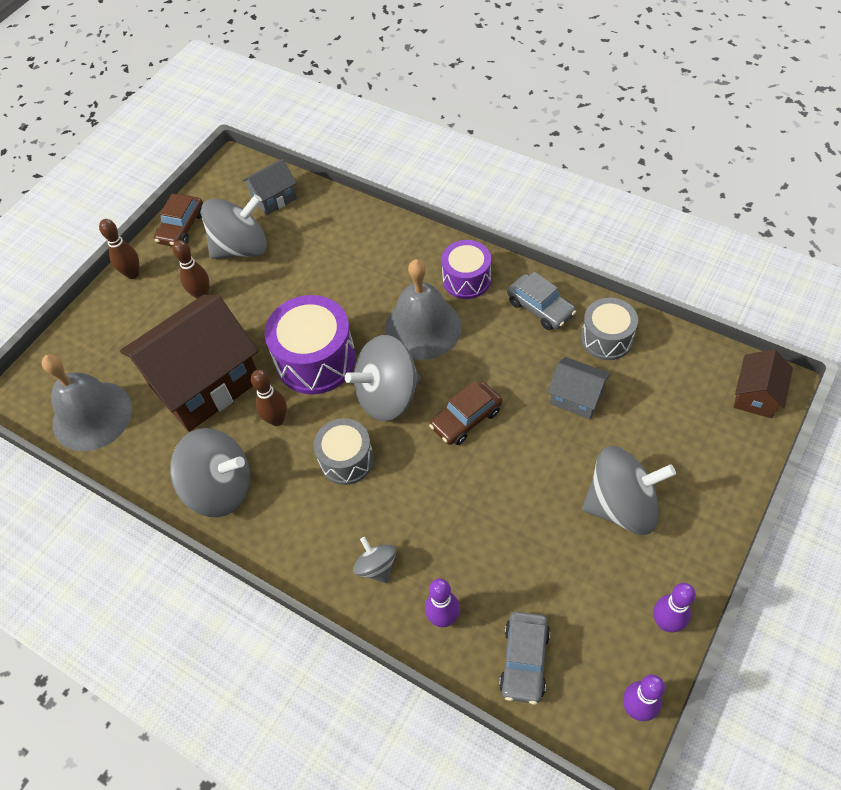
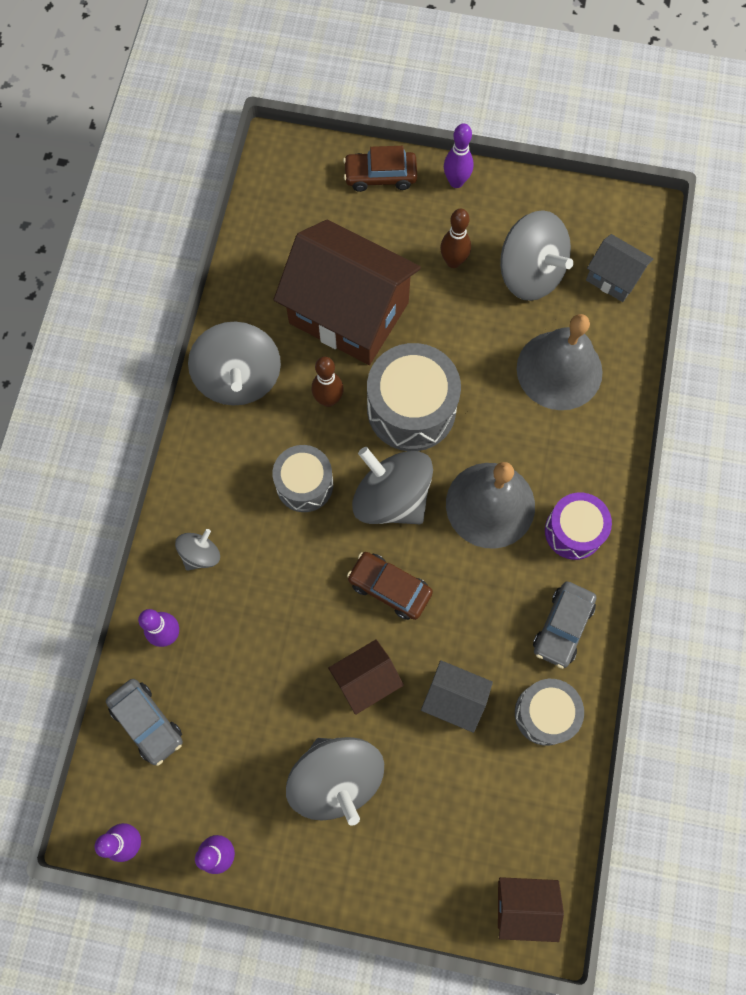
camera: 65 degrees right, 15 degrees up
(92, 415) = (279, 227): grey bell -> grey bell (559, 370)
(133, 274) = (456, 182): brown bowling pin -> purple bowling pin
(182, 227) = (535, 200): brown car -> brown car (380, 176)
(316, 360) = (411, 409): purple drum -> grey drum
(524, 660) = (147, 722): grey car -> grey car turned 120 degrees counterclockwise
(540, 458) = (366, 680): none -> brown house
(576, 397) = (454, 699): grey house -> grey house turned 75 degrees counterclockwise

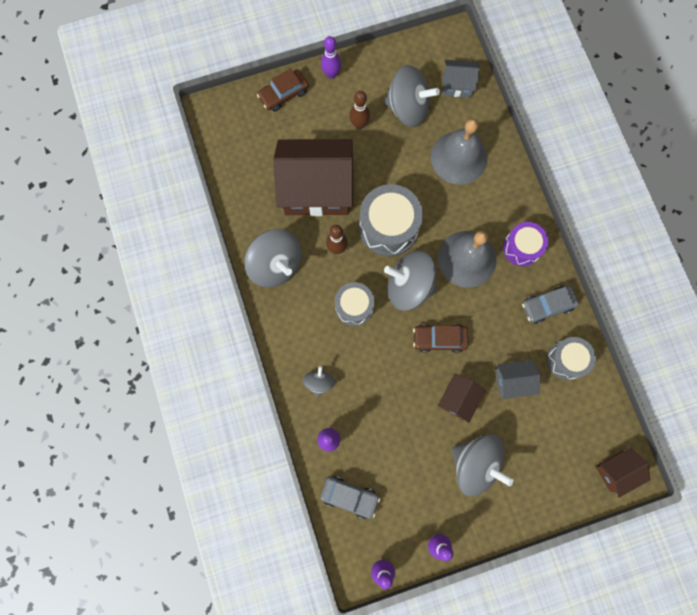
camera: 30 degrees left, 5 degrees up
(562, 626) = (547, 306): grey car -> grey car turned 75 degrees clockwise

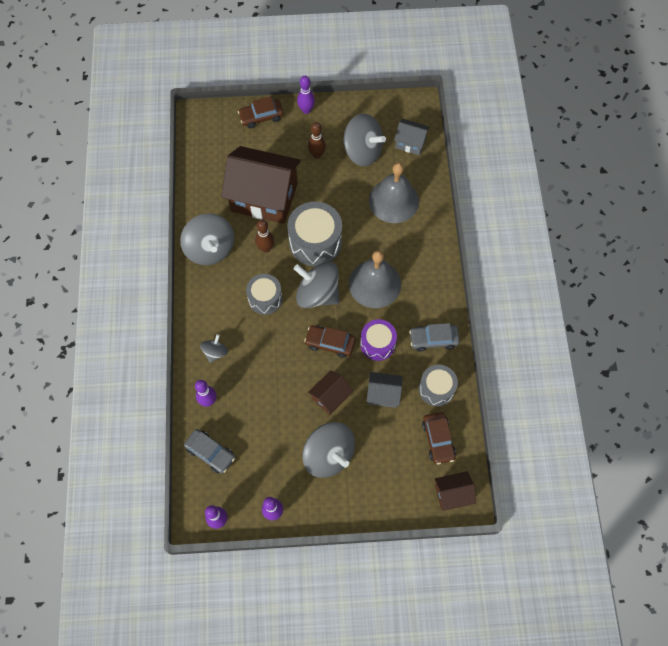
camera: 15 degrees right, 10 degrees down
(521, 248) = (425, 286): purple drum -> purple drum (377, 344)
(584, 416) = (438, 440): none -> brown car

